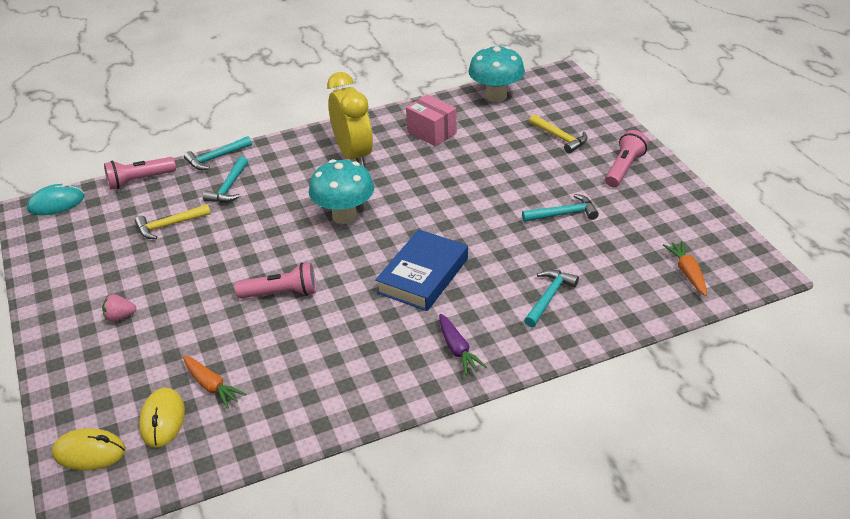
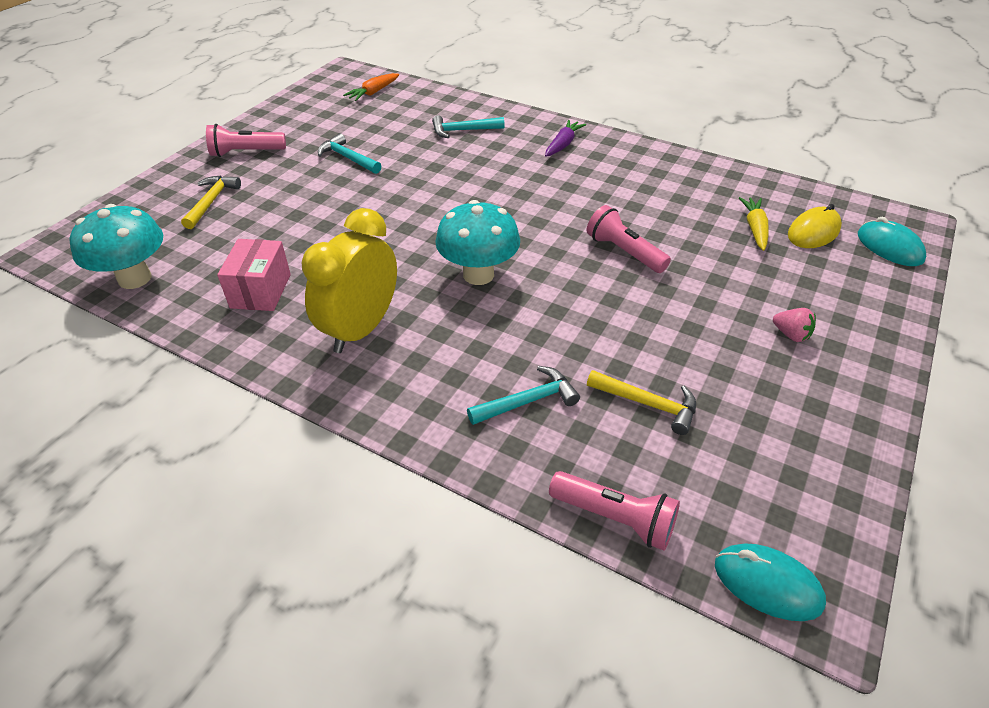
camera: 130 degrees left, 5 degrees up
(89, 452) = (889, 247): yellow mouse -> turquoise mouse
(211, 386) = (755, 229): orange carrot -> yellow carrot
(216, 158) = (483, 465): turquoise hammer -> none
(423, 275) = (507, 190): blue book -> none

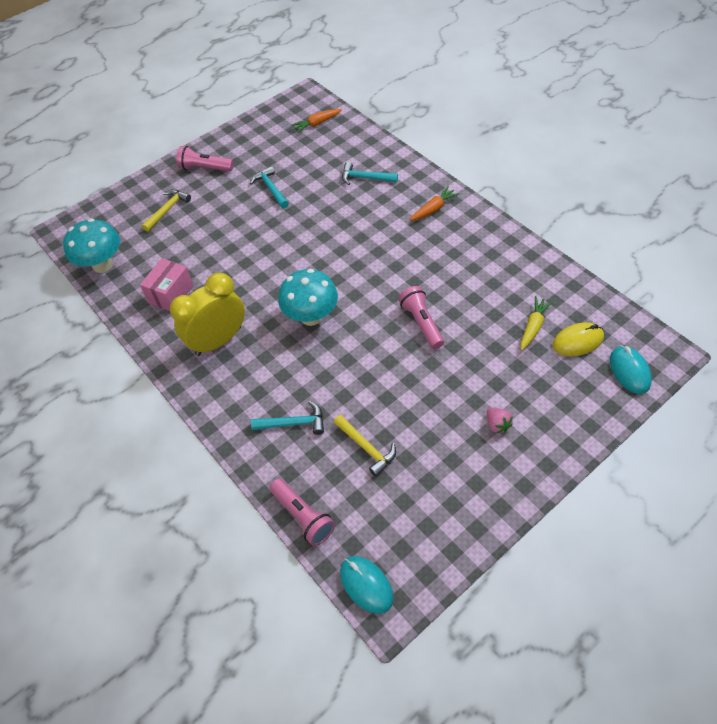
camera: 25 degrees right, 10 degrees up
(563, 144) = (434, 209): purple carrot -> orange carrot

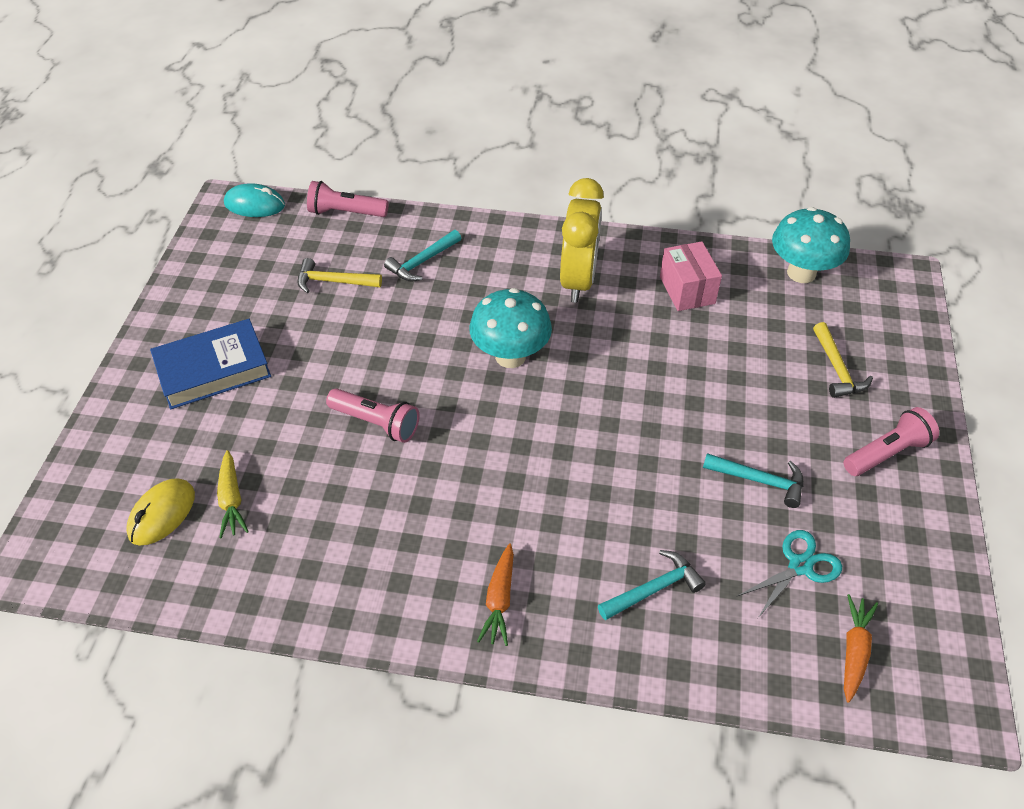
camera: 135 degrees right, 5 degrees down
(298, 154) = (800, 566): none -> turquoise scissors
(497, 425) = (213, 369): pink strawberry -> blue book
(629, 371) = (77, 513): turquoise mouse -> none

